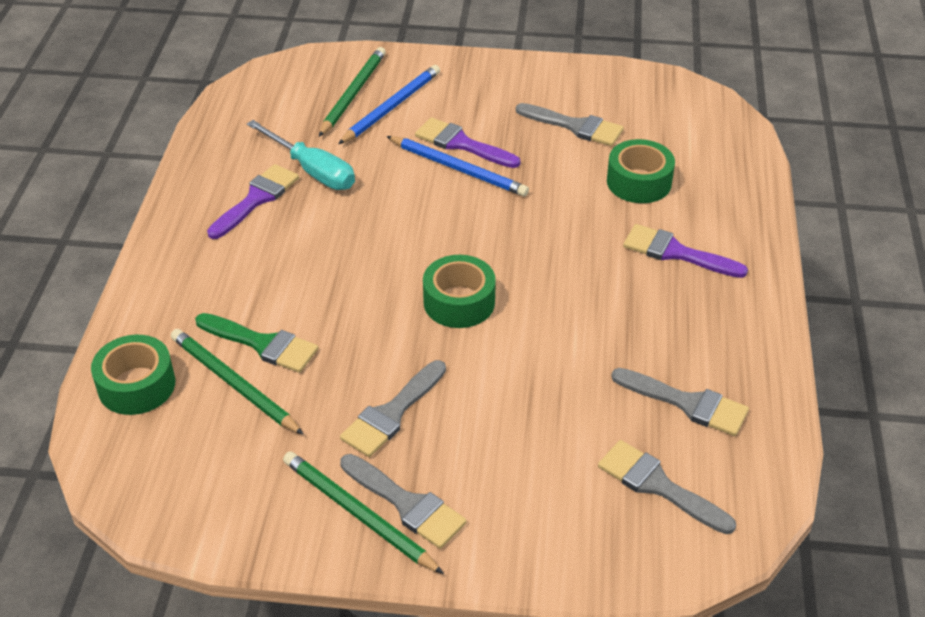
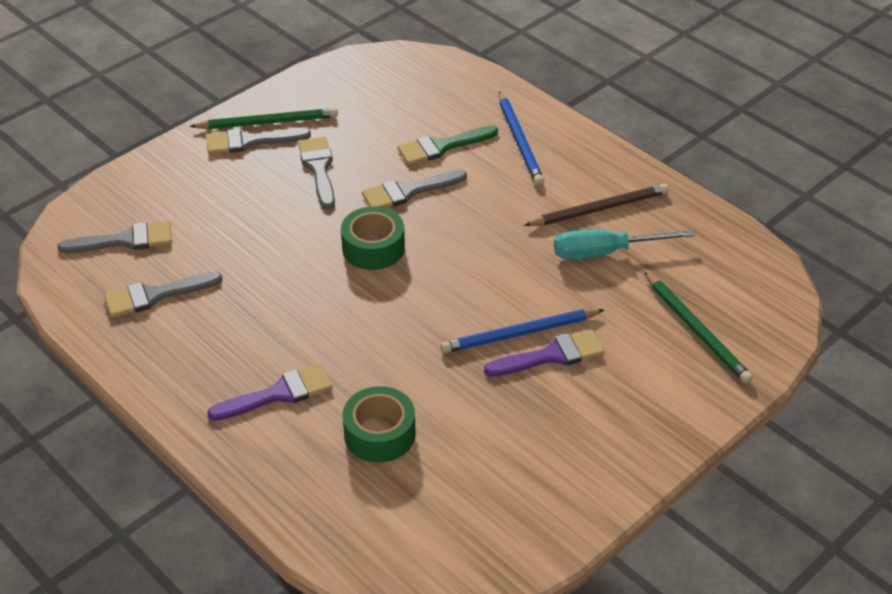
camera: 130 degrees right, 0 degrees up
(136, 385) = (466, 88): green tape -> none
(234, 384) = (422, 122): green pencil -> none
(256, 199) = (599, 209): purple brush -> brown pencil
(391, 107) = (651, 343): blue pencil -> blue pencil (519, 141)
(575, 126) = (498, 446): grey brush -> grey brush (408, 192)

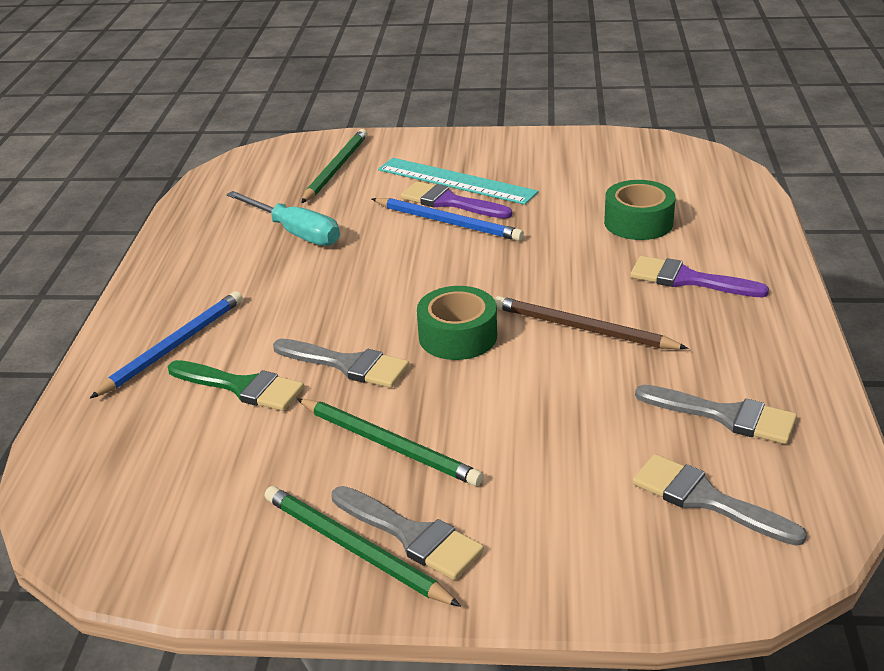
camera: 130 degrees left, 10 degrees down
(319, 169) = (389, 445): grey brush -> green pencil
(584, 383) = (456, 181): none -> turquoise ruler
(599, 209) = (237, 259): brown pencil -> brown pencil (583, 329)

